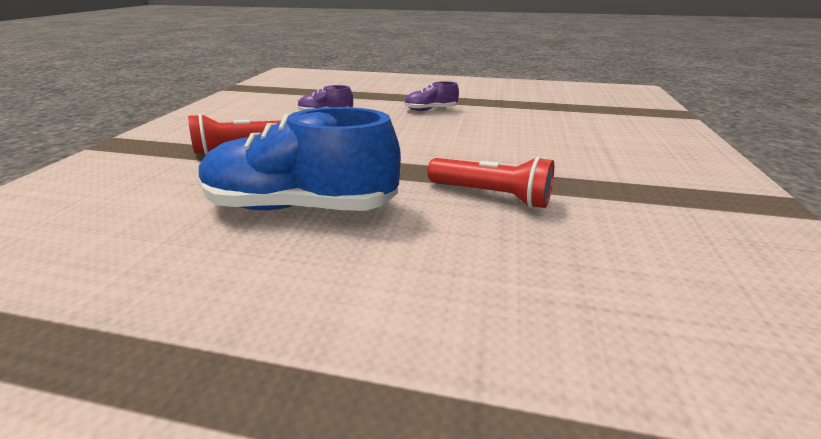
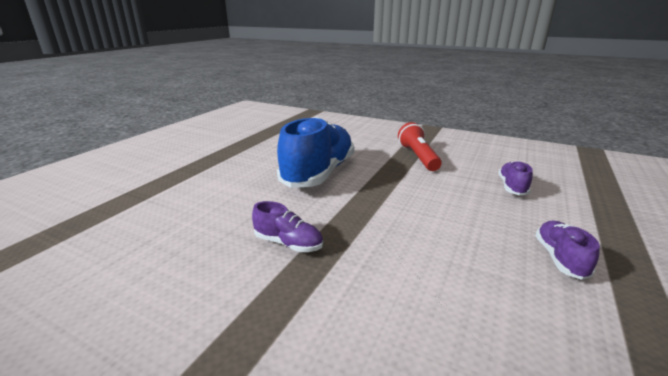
camera: 105 degrees right, 5 degrees down
(491, 195) = (288, 243): red flashlight -> purple shoe

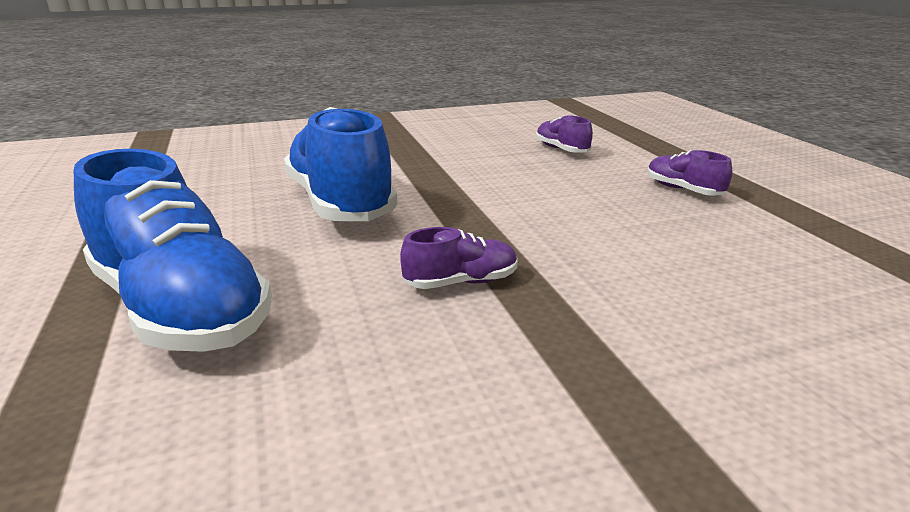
camera: 45 degrees left, 0 degrees up
(182, 197) = (179, 309): none -> blue shoe
(418, 157) = (426, 149): red flashlight -> none

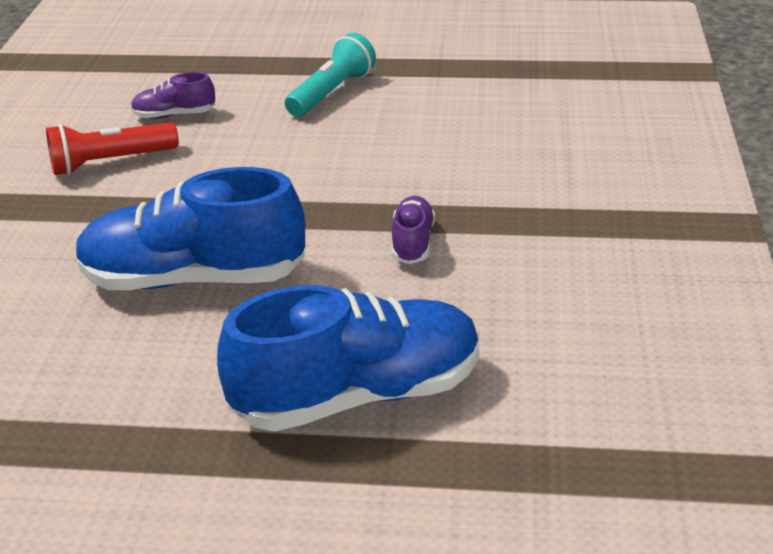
camera: 65 degrees left, 10 degrees up
(475, 148) = (111, 162): none -> red flashlight
(683, 190) = (332, 92): purple shoe -> turquoise flashlight

